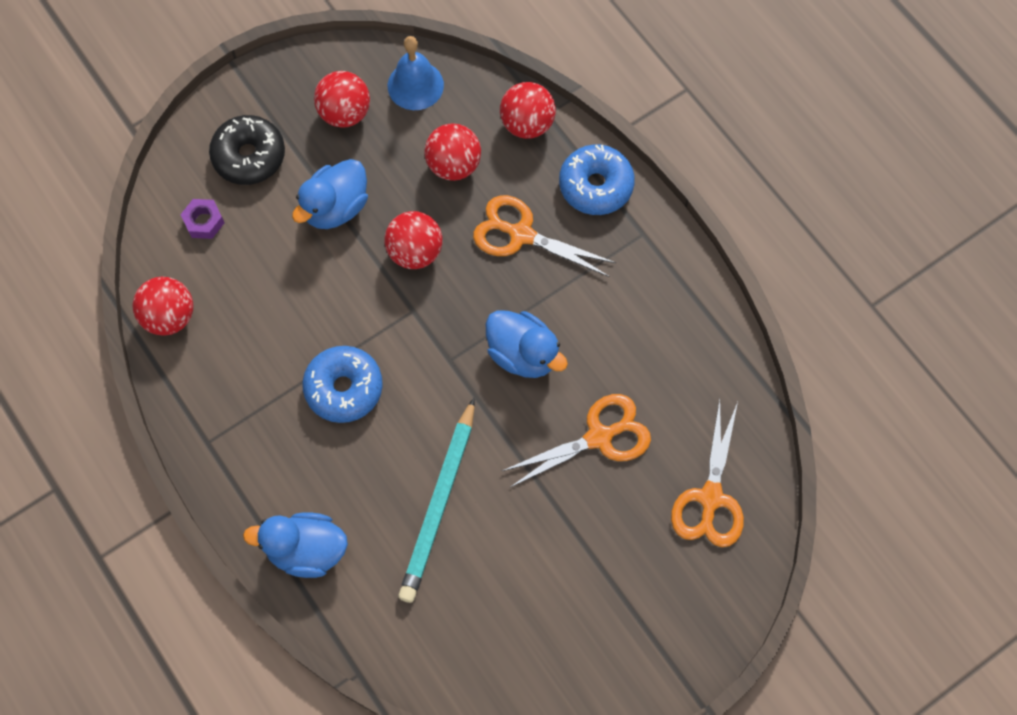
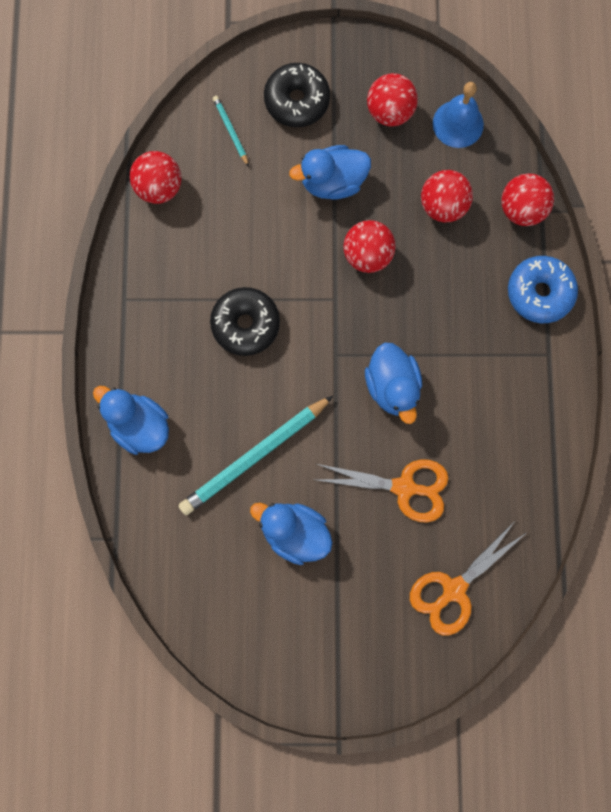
camera: 35 degrees right, 10 degrees up
(204, 222) = (231, 131): purple nut -> turquoise pencil
(344, 388) = (245, 324): blue donut -> black donut
(521, 234) = (455, 294): orange scissors -> none
(527, 548) = (294, 532): none -> blue duck

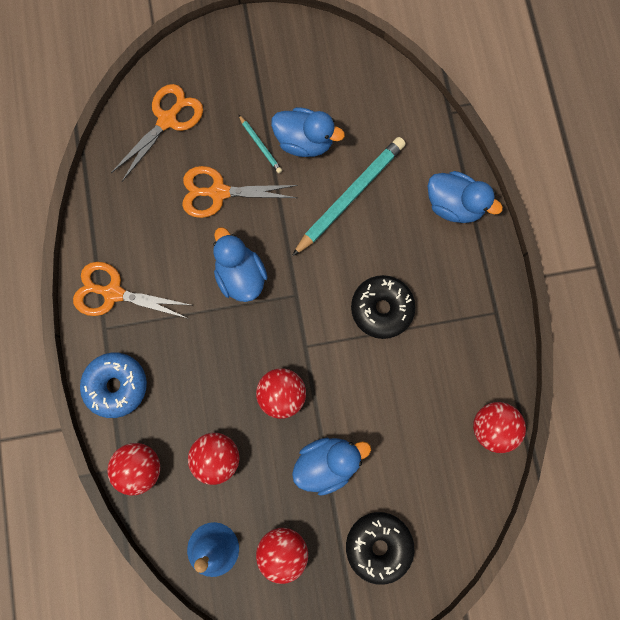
camera: 170 degrees right, 0 degrees up
(231, 131) = (437, 499): turquoise pencil -> turquoise pencil (260, 146)
(535, 391) = (113, 293): none -> orange scissors

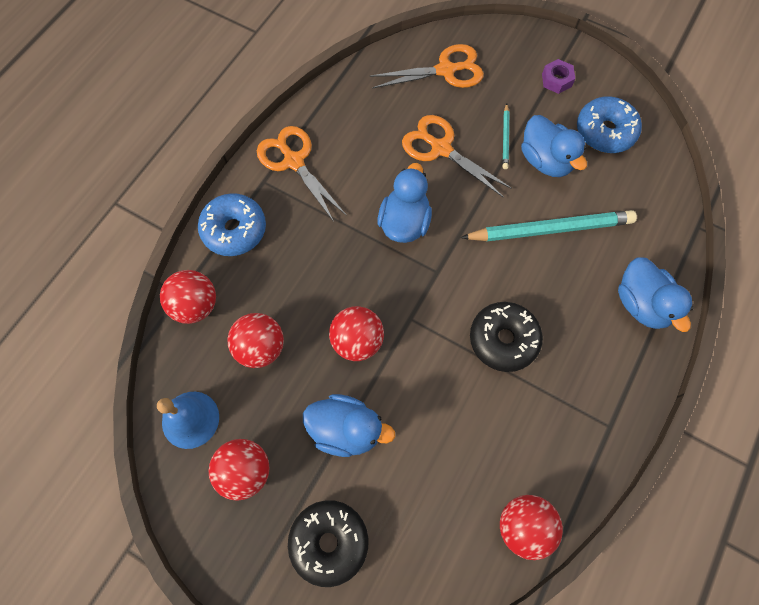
camera: 40 degrees right, 10 degrees down
(260, 64) = (556, 80): none -> purple nut
(329, 83) = (605, 132): none -> blue donut

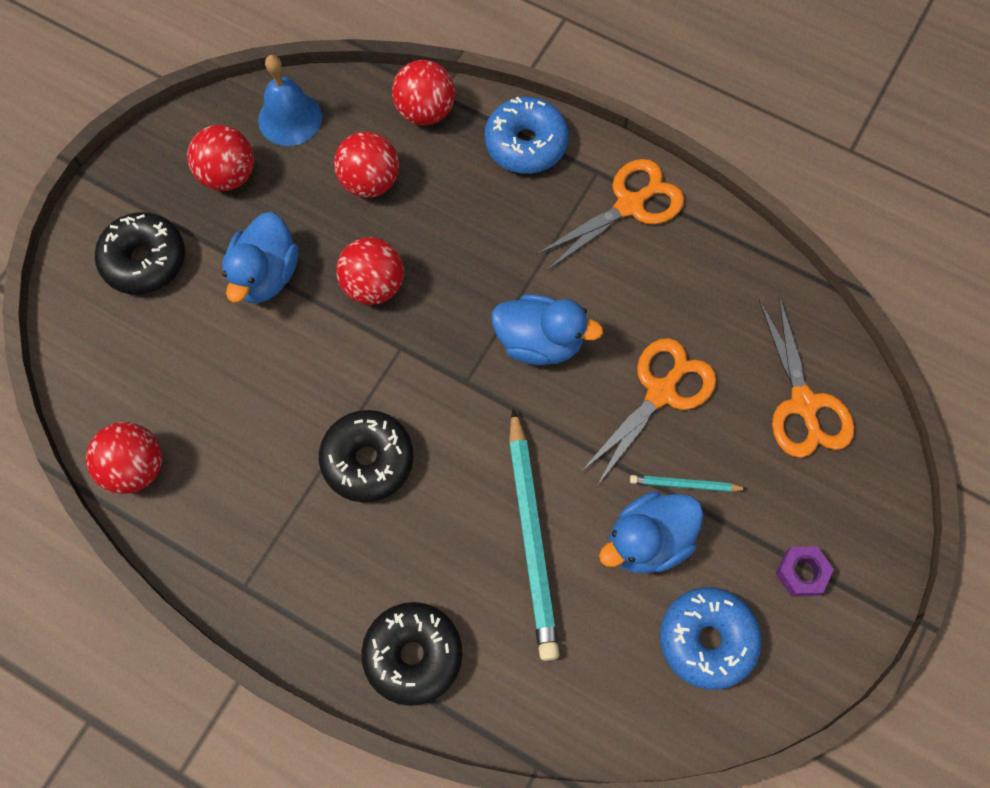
camera: 90 degrees right, 0 degrees up
(641, 304) = (413, 655): blue duck -> black donut

